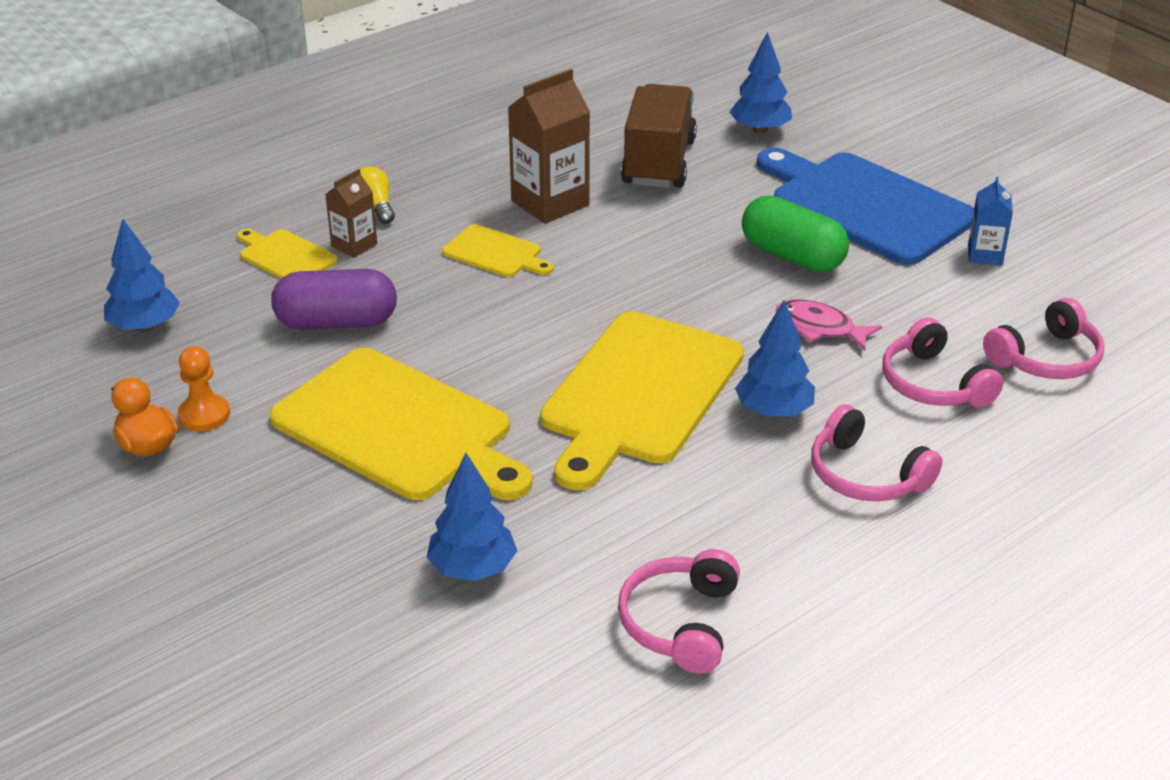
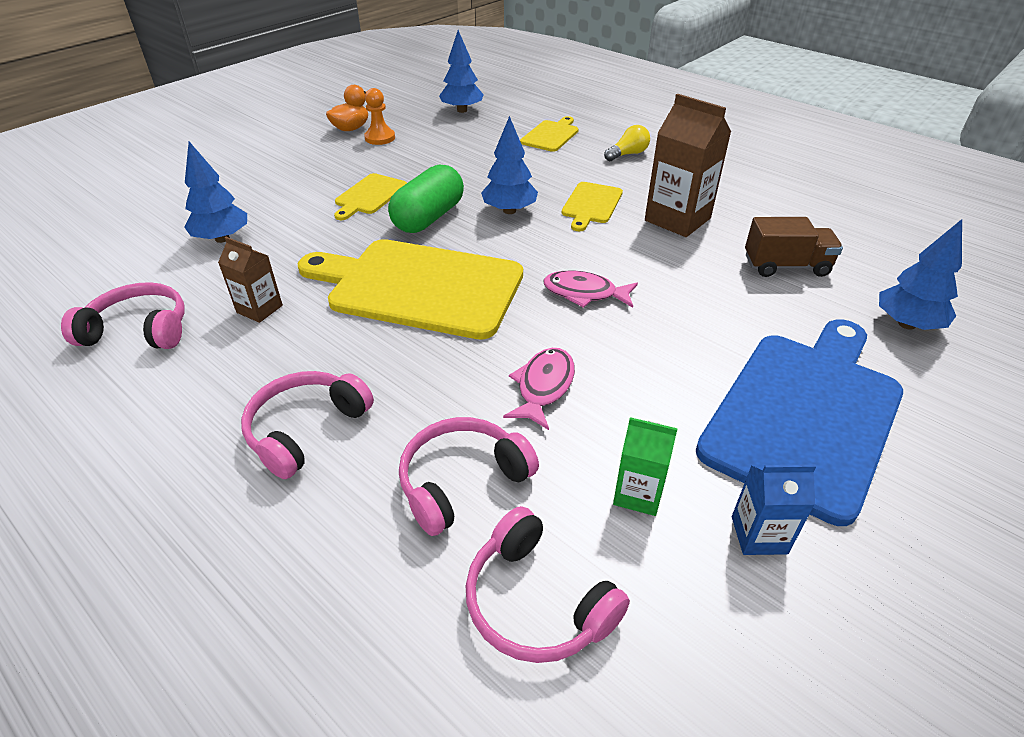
camera: 80 degrees right, 5 degrees up
(337, 322) = (482, 161): purple capsule -> none
(354, 245) = (575, 154): brown carton -> brown carton (259, 309)
(399, 428) = (369, 196): yellow cutting board -> yellow cutting board, size x0.47
(658, 162) = (786, 266): brown truck -> brown truck, size x0.66
(677, 284) = (584, 293): none -> pink fish
(773, 411) = (401, 363): blue tree -> blue tree (509, 210)
(792, 256) = (667, 361): green capsule -> green capsule (429, 218)
(947, 299) = (638, 493): none -> green carton

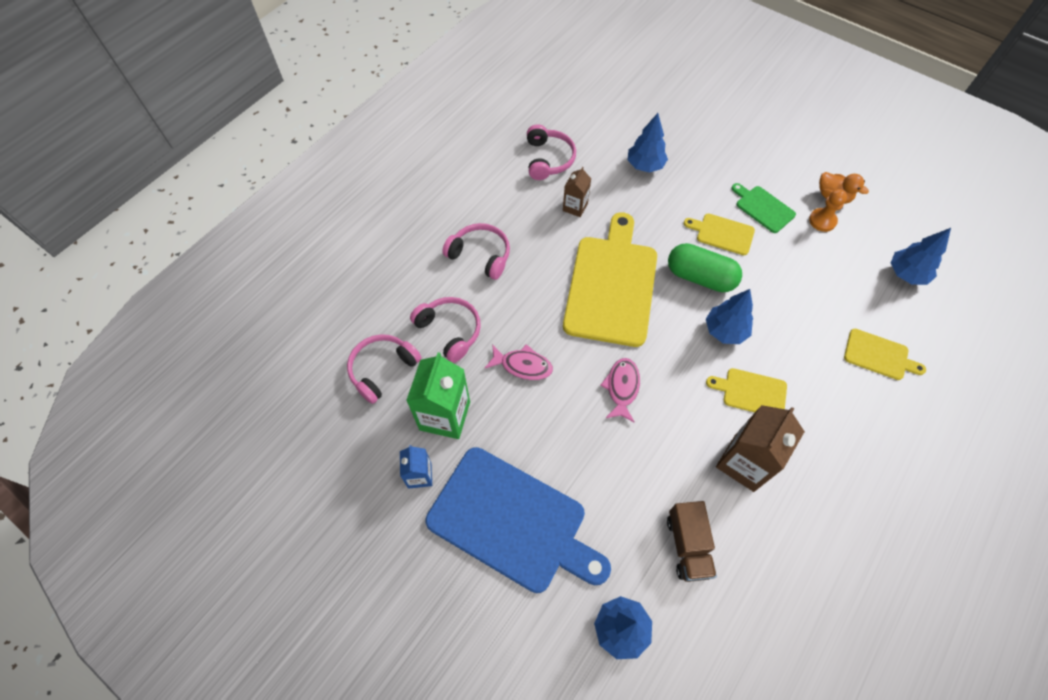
camera: 85 degrees right, 20 degrees up
(344, 167) = (763, 208): none -> green cutting board
(628, 154) = (861, 426): yellow light bulb -> none
(638, 493) = (445, 416): green carton -> green carton, size x1.79

